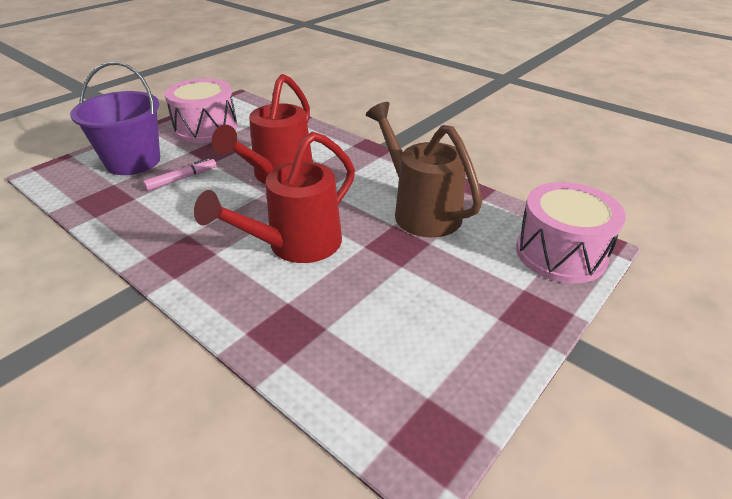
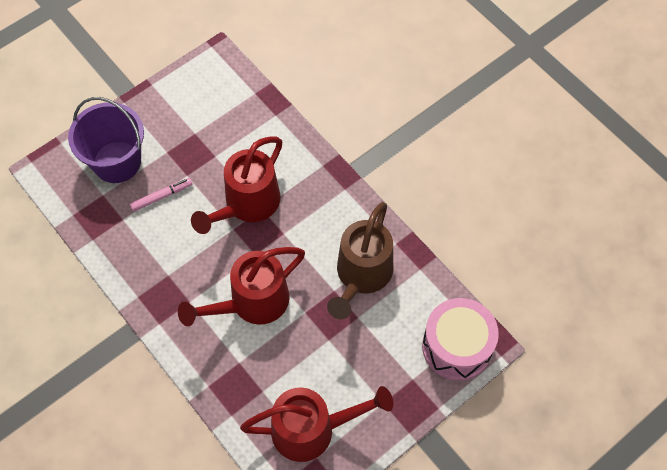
camera: 10 degrees right, 25 degrees up
(206, 128) = (183, 112): pink drum -> none
(411, 362) = (312, 429): none -> red watering can
(420, 210) = (361, 276): brown watering can -> brown watering can turned 135 degrees counterclockwise

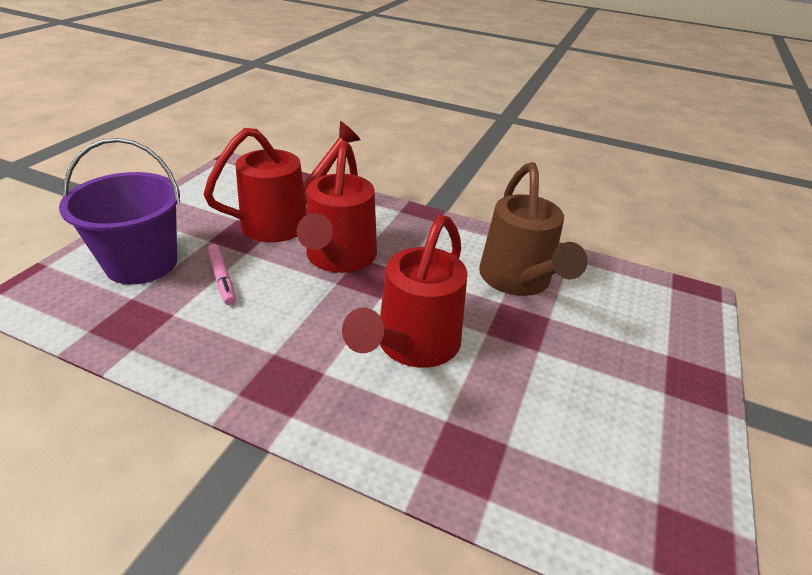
camera: 30 degrees left, 25 degrees down
(162, 196) = (222, 278): pink marker -> pink marker turned 120 degrees clockwise
(312, 429) = (617, 464): red watering can -> red watering can (286, 220)
(456, 347) = (675, 308): pink drum -> none

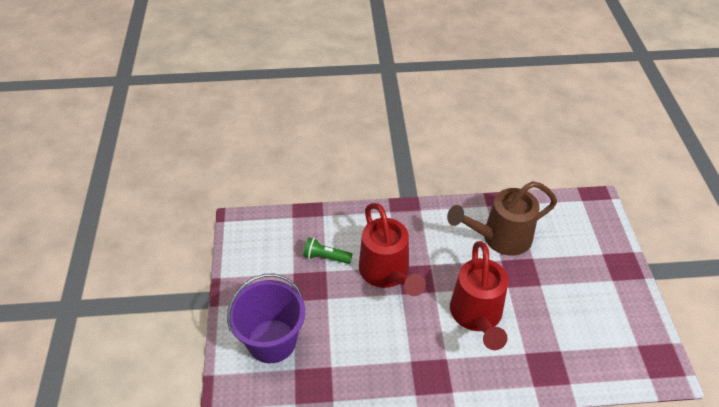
camera: 25 degrees left, 10 degrees up
(222, 278) = (333, 326): pink marker -> none
(286, 220) = (326, 257): red watering can -> green flashlight
(518, 281) = (500, 238): brown watering can -> brown watering can turned 105 degrees clockwise

